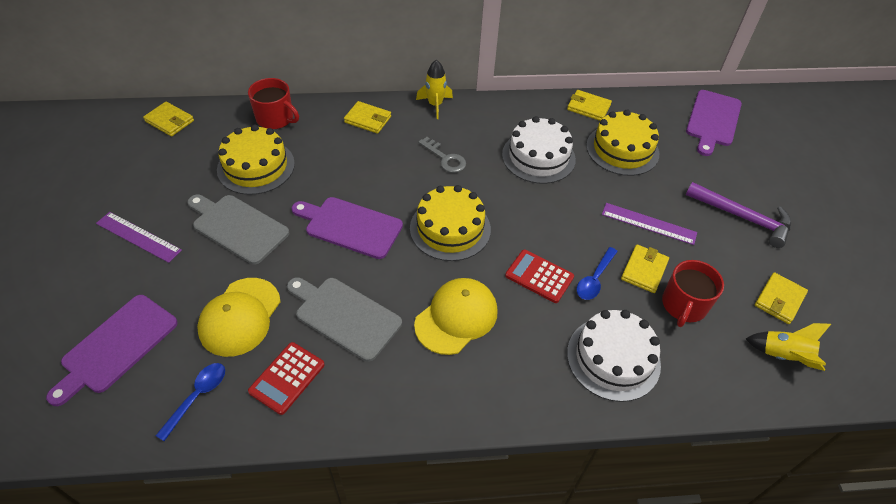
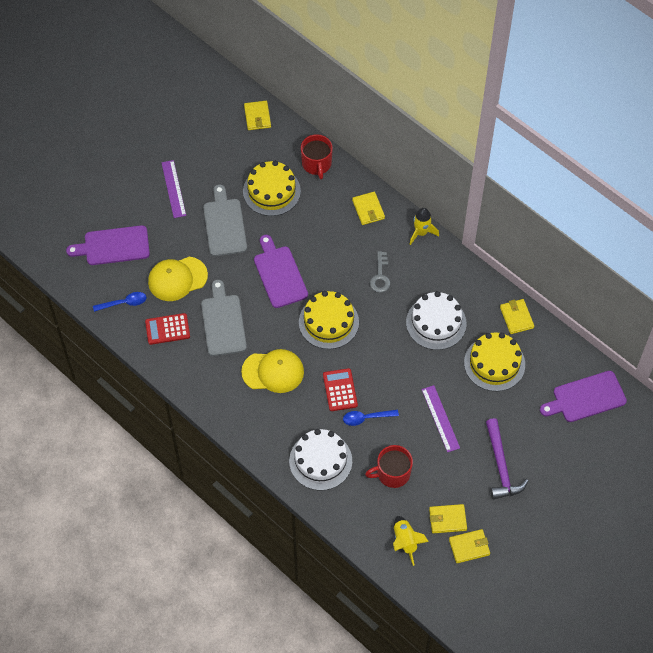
camera: 50 degrees right, 10 degrees up
(644, 270) = (399, 438): yellow wallet -> yellow wallet (469, 547)

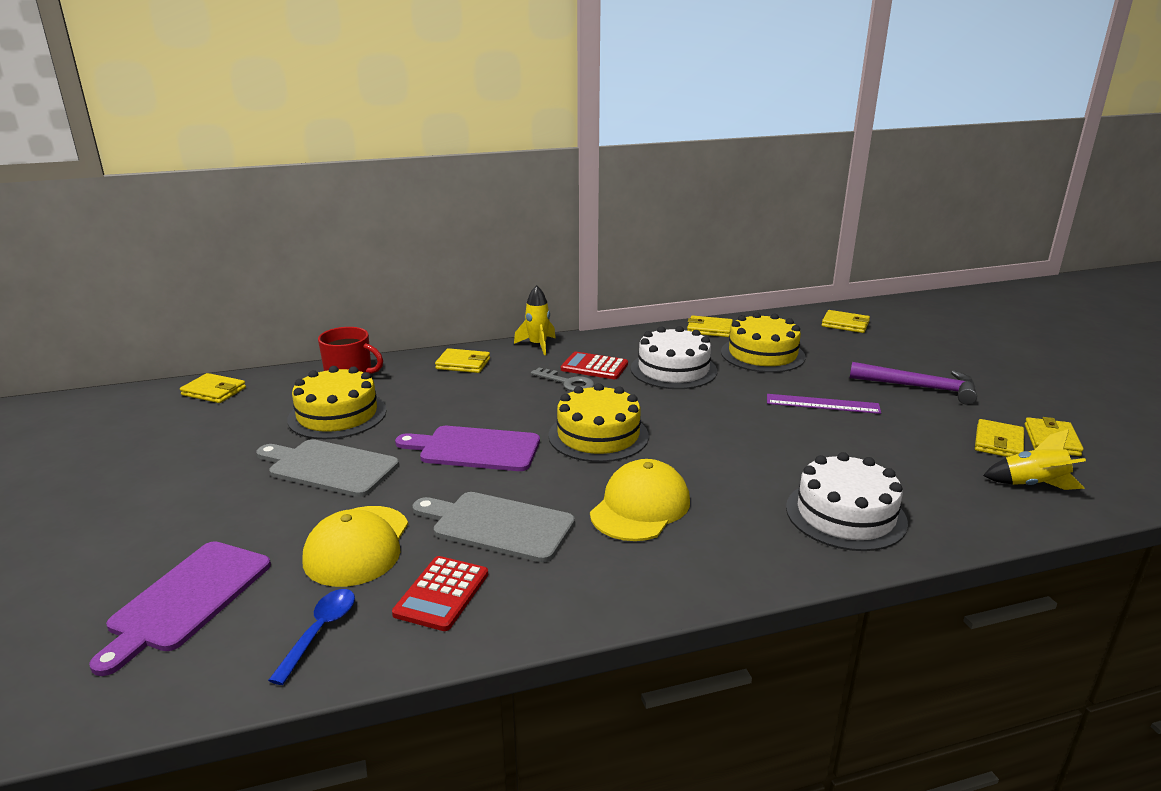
camera: 60 degrees left, 35 degrees down
(173, 189) = (195, 492): purple ruler -> none
(340, 390) = (722, 460): red calculator -> red calculator (594, 367)
(366, 418) = (787, 454): blue spoon -> none
(392, 473) = (899, 461): red mug -> none
(586, 398) = (845, 324): purple cutting board -> yellow wallet

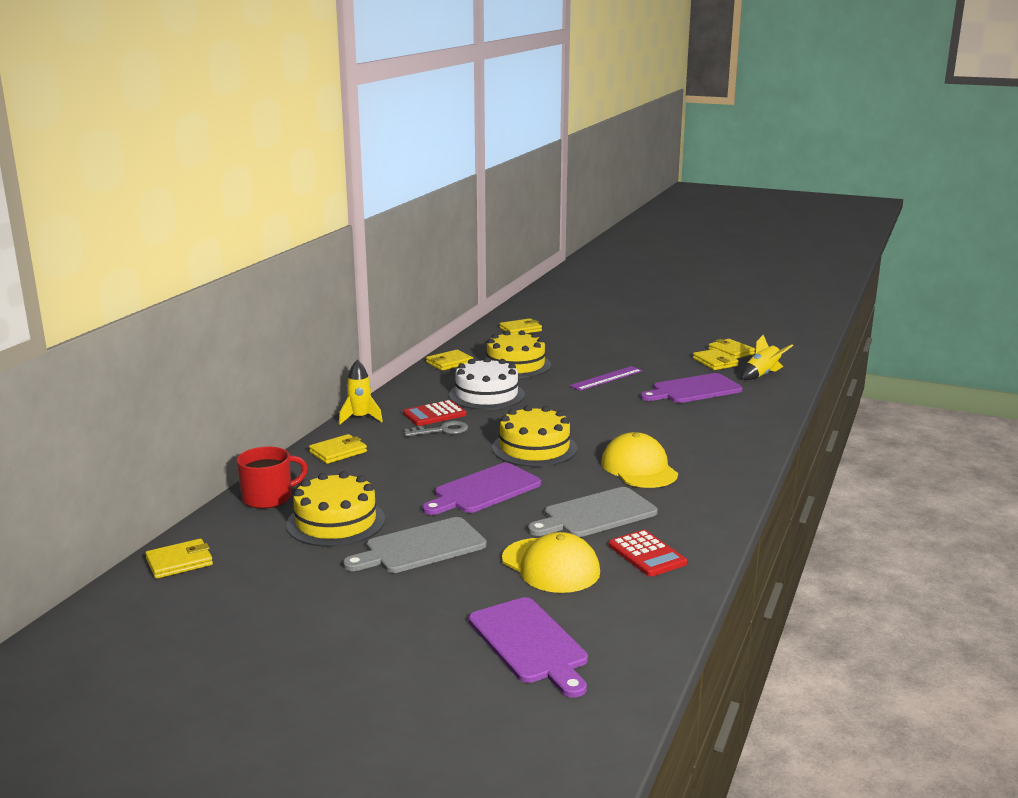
camera: 50 degrees left, 5 degrees down
(320, 631) = (635, 604): blue spoon -> none
(845, 514) = (725, 423): white cake -> none
(896, 460) = (694, 390): none -> purple cutting board
(919, 387) = (631, 350): purple hammer -> none

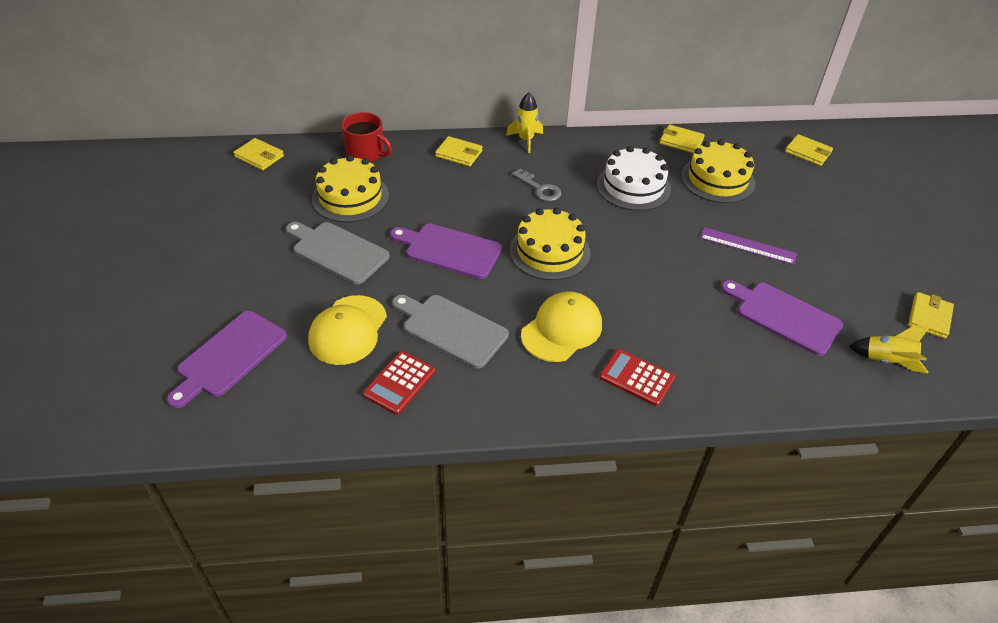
camera: 60 degrees right, 25 degrees up
(434, 414) = (567, 173): red calculator -> red calculator (636, 378)
(715, 362) = (881, 312): yellow wallet -> none

